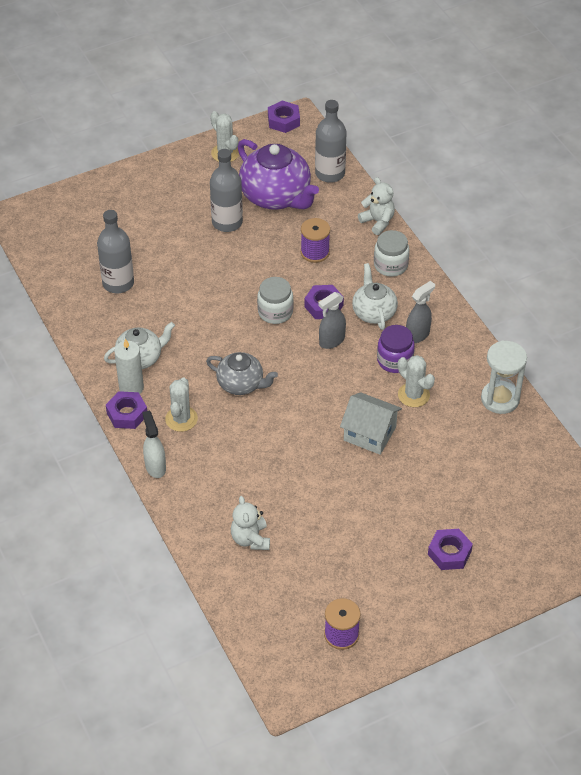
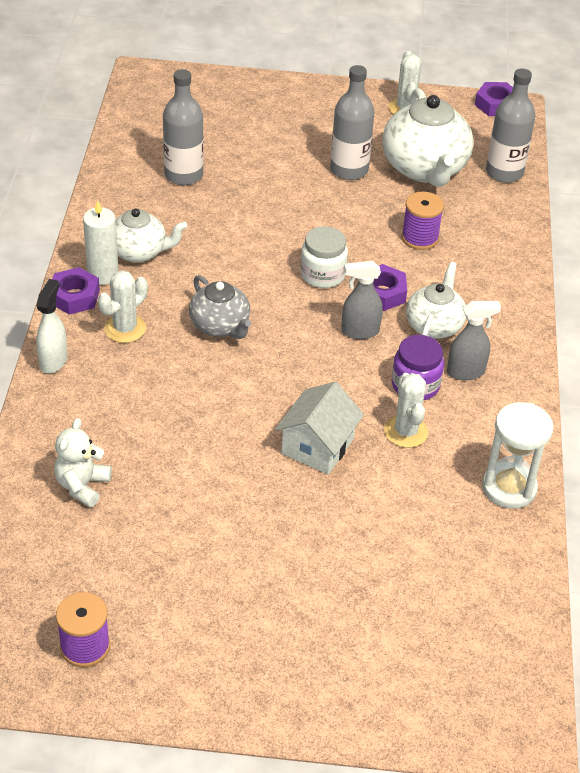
camera: 30 degrees right, 5 degrees down
(276, 196) = (424, 169): purple teapot -> white teapot
(369, 433) = (317, 446): white house -> white house turned 60 degrees clockwise
(377, 222) = (519, 240): white teddy bear -> none
(390, 265) = (496, 288): white jar -> none
(449, 553) = (296, 627): purple nut -> none

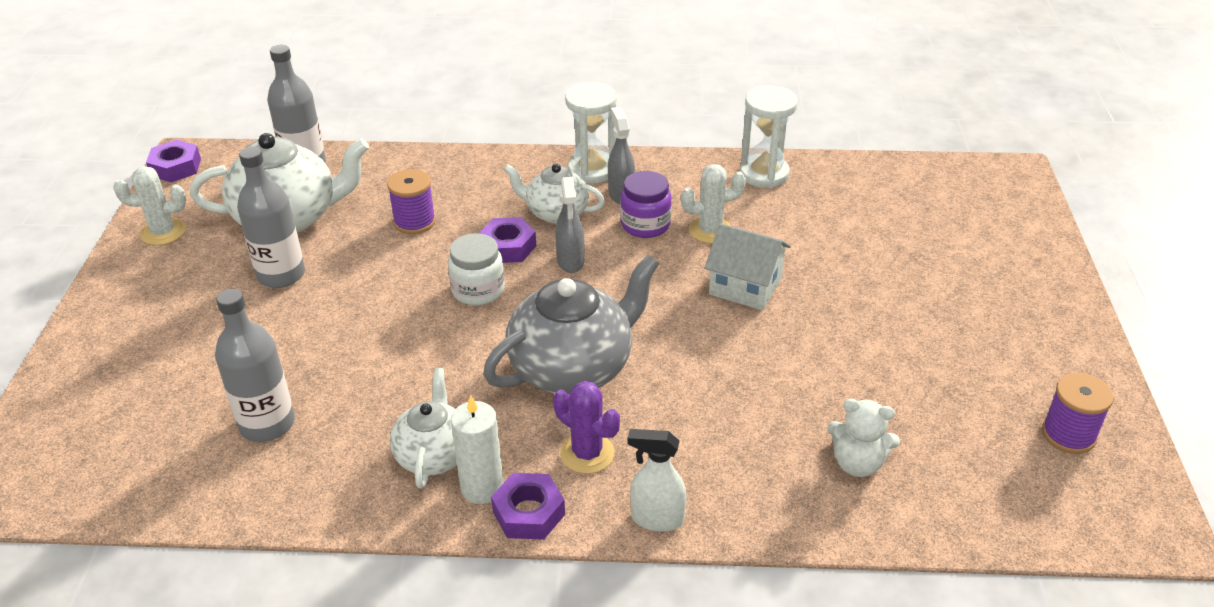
camera: 90 degrees left, 5 degrees down
(125, 329) = (587, 453): white cactus -> purple cactus
(220, 326) = (573, 367): grey teapot -> grey teapot, size x1.68
(508, 354) = (592, 170): none -> white hourglass

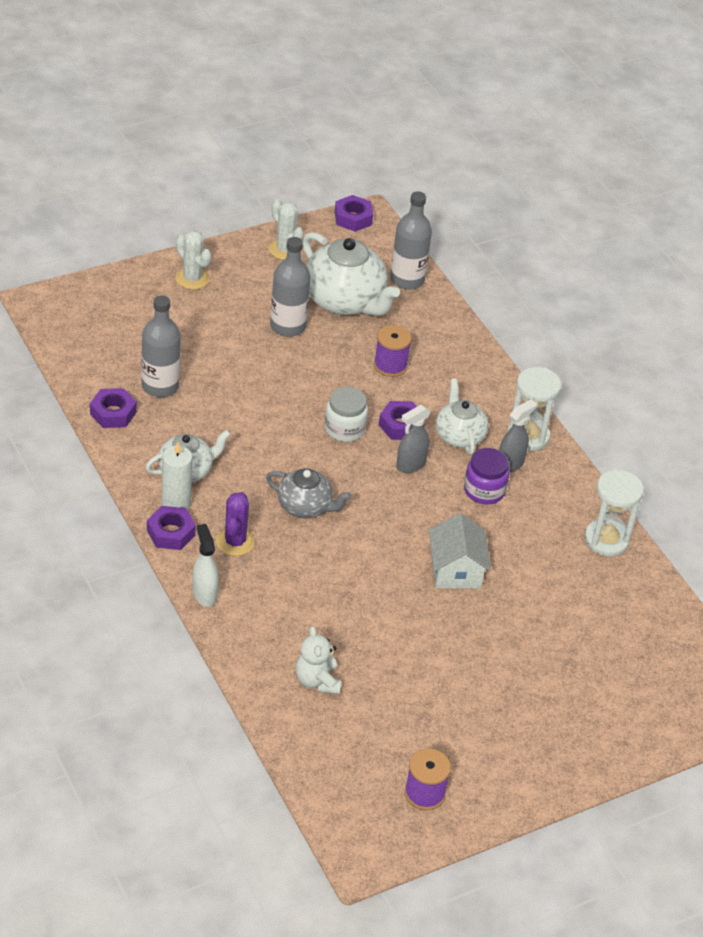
camera: 55 degrees right, 5 degrees up
(270, 491) = (113, 413): none -> purple nut
(573, 367) = (305, 507): grey teapot -> grey teapot, size x0.59
(710, 230) = (506, 530): white cactus -> white cactus (192, 279)

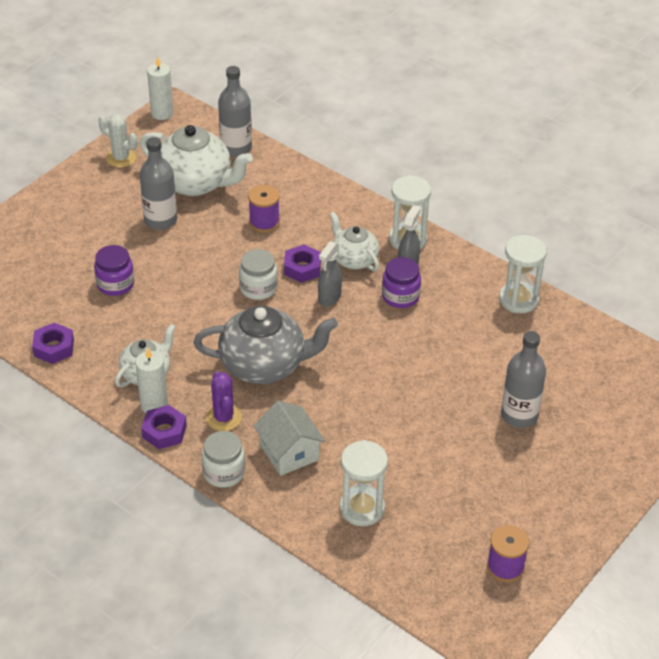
camera: 20 degrees left, 0 degrees up
(160, 386) = (81, 309): grey bottle -> grey bottle (519, 415)
(192, 279) = (56, 209): white cactus -> none
(204, 594) = (224, 472): white spray bottle -> white jar
(207, 373) = (115, 284): none -> purple jar
(305, 507) = (265, 365): grey teapot -> grey teapot, size x1.68
(317, 681) = (362, 508): white teddy bear -> white hourglass
(353, 218) = (162, 113): purple nut -> white candle
(455, 570) = (417, 370): white house -> white house (289, 452)

